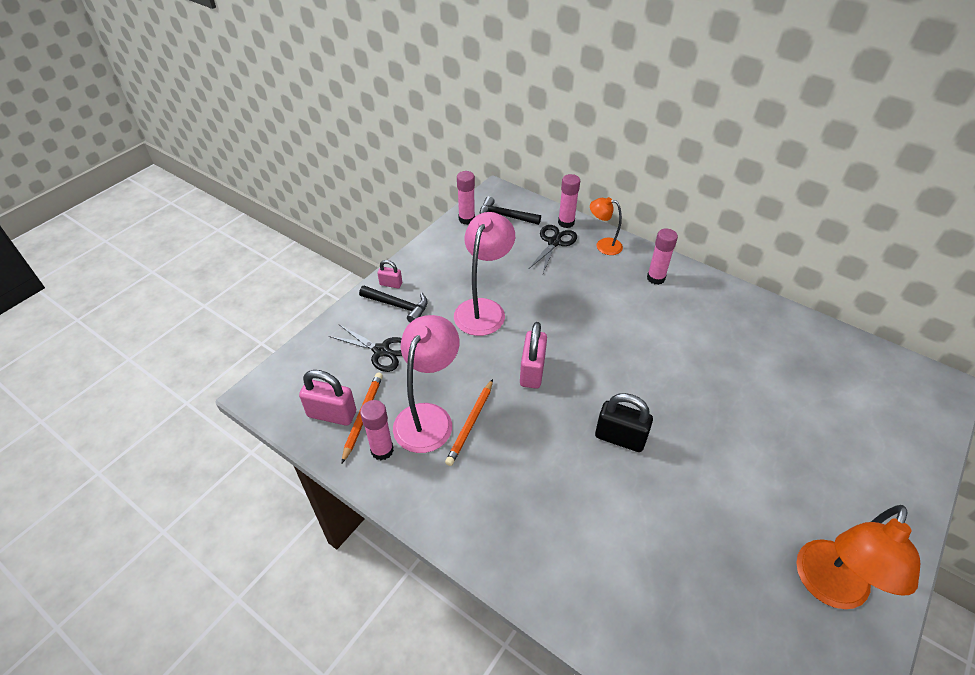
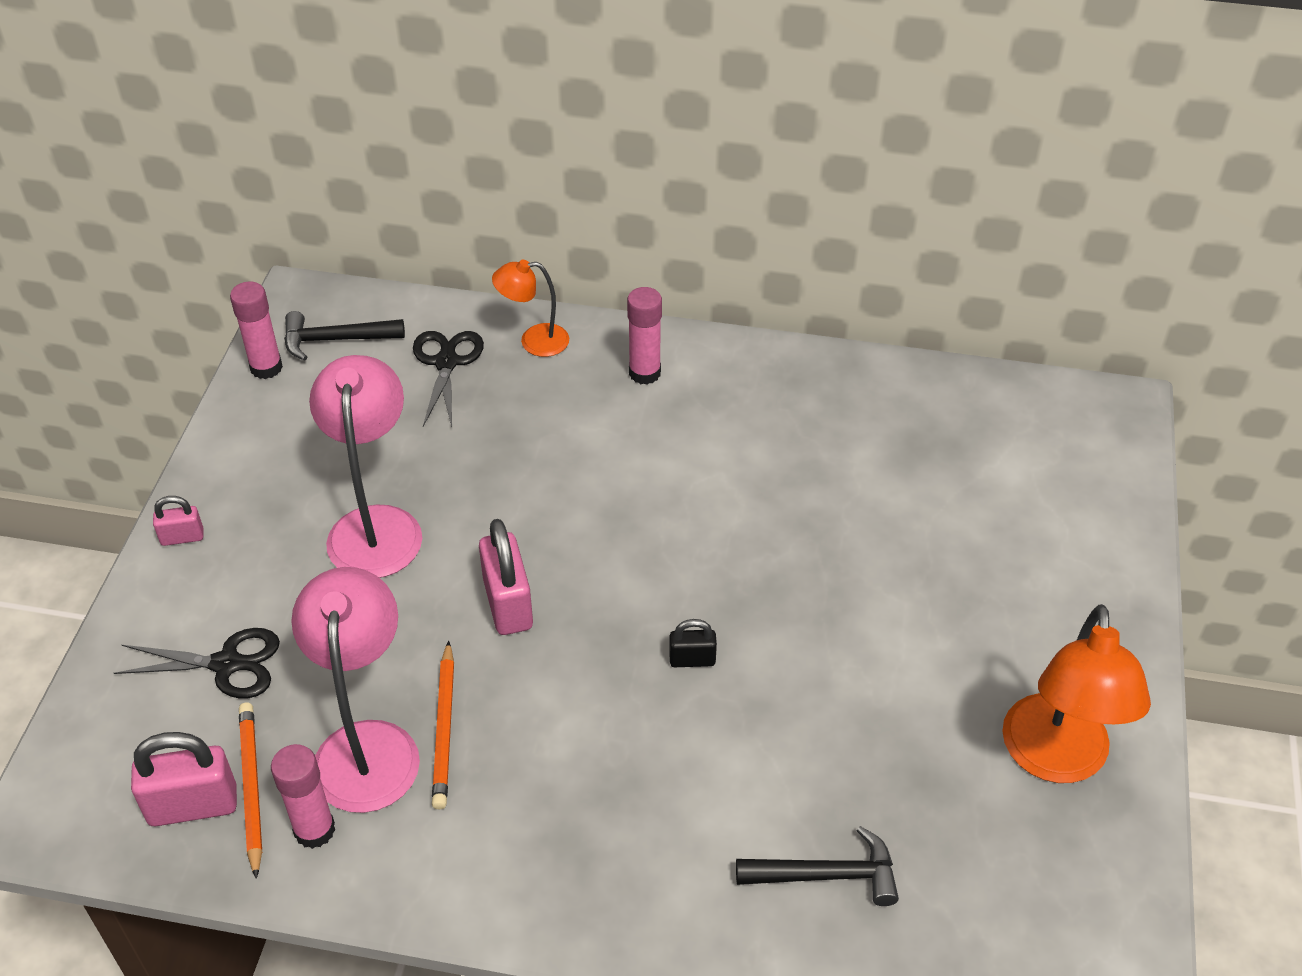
camera: 25 degrees left, 0 degrees up
(398, 306) = (217, 573): black hammer -> black hammer (827, 875)
(566, 222) = (451, 319): pink glue stick -> none
(620, 438) = (692, 659): black padlock -> black padlock, size x0.55

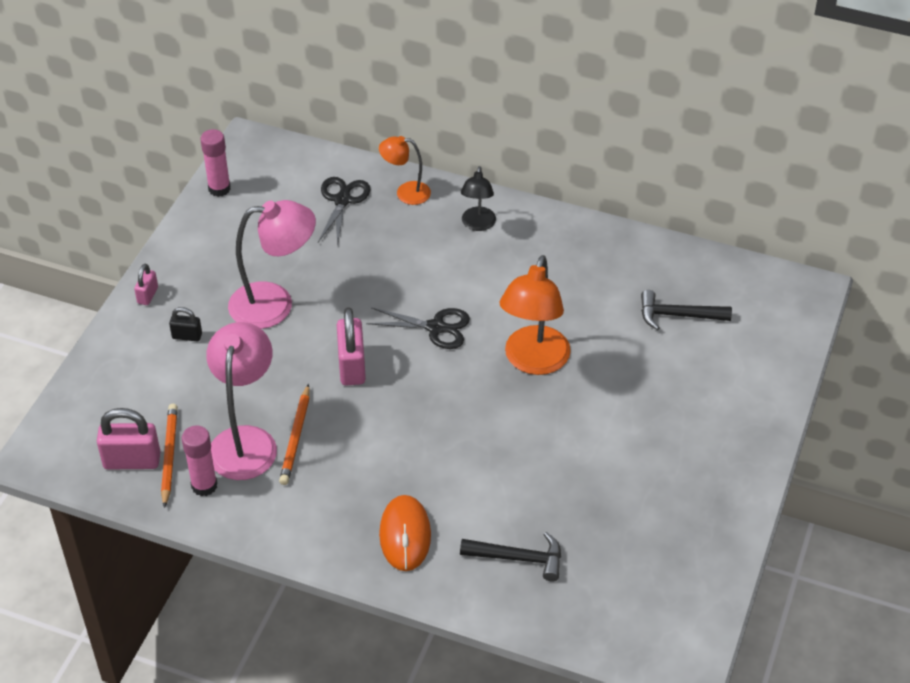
camera: 10 degrees right, 0 degrees up
(182, 537) = (147, 295): pink padlock -> pink padlock turned 75 degrees counterclockwise
(226, 664) = (165, 379): black scissors -> black scissors (436, 327)
(335, 340) = (269, 175): black hammer -> black hammer (677, 315)
(376, 525) = (275, 304): pink lamp -> pink lamp turned 75 degrees clockwise
(644, 373) = (477, 224): pink glue stick -> black lamp
(644, 864) = (405, 535): none -> orange mouse
(692, 659) = (465, 417): black padlock -> black padlock (187, 336)
(1056, 759) = (688, 512): orange lamp -> orange lamp (533, 361)

